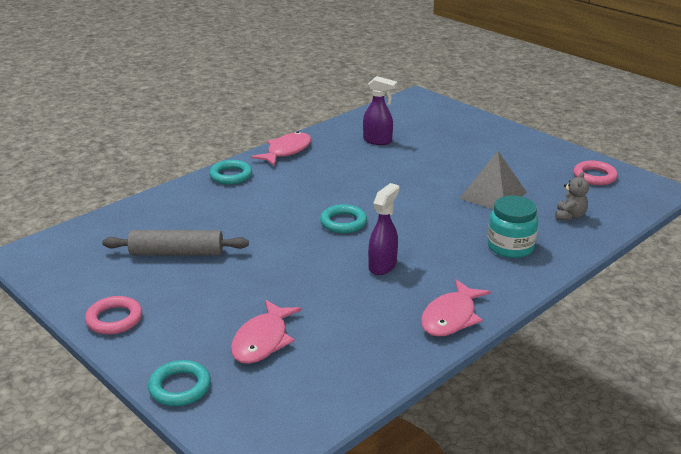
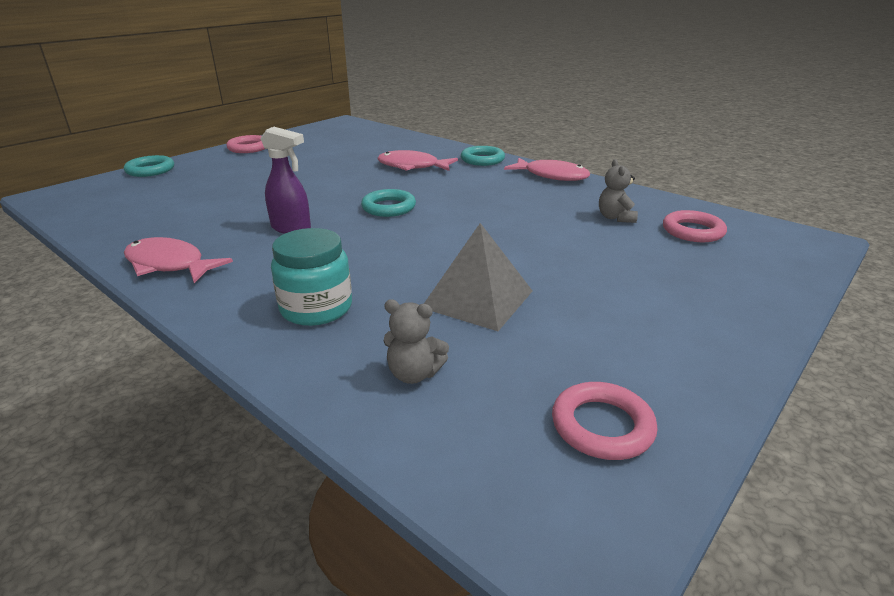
camera: 85 degrees right, 0 degrees up
(177, 253) = (337, 155): grey rolling pin -> none
(262, 340) = (189, 188): pink fish -> pink fish (412, 166)
(378, 141) = (615, 218): purple spray bottle -> grey teddy bear
(402, 123) = (693, 231): none -> pink ring

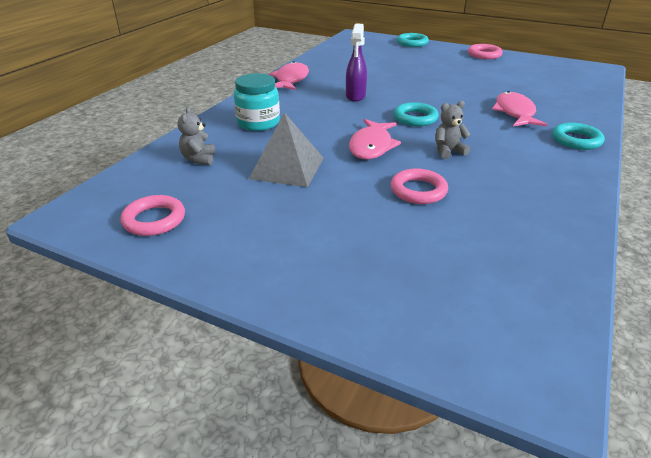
camera: 75 degrees right, 5 degrees up
(552, 176) = (573, 180): pink fish -> pink fish (371, 146)
(615, 218) = (484, 222): grey teddy bear -> grey teddy bear (448, 151)
(693, 231) = (488, 274): pink ring -> pink ring (418, 190)

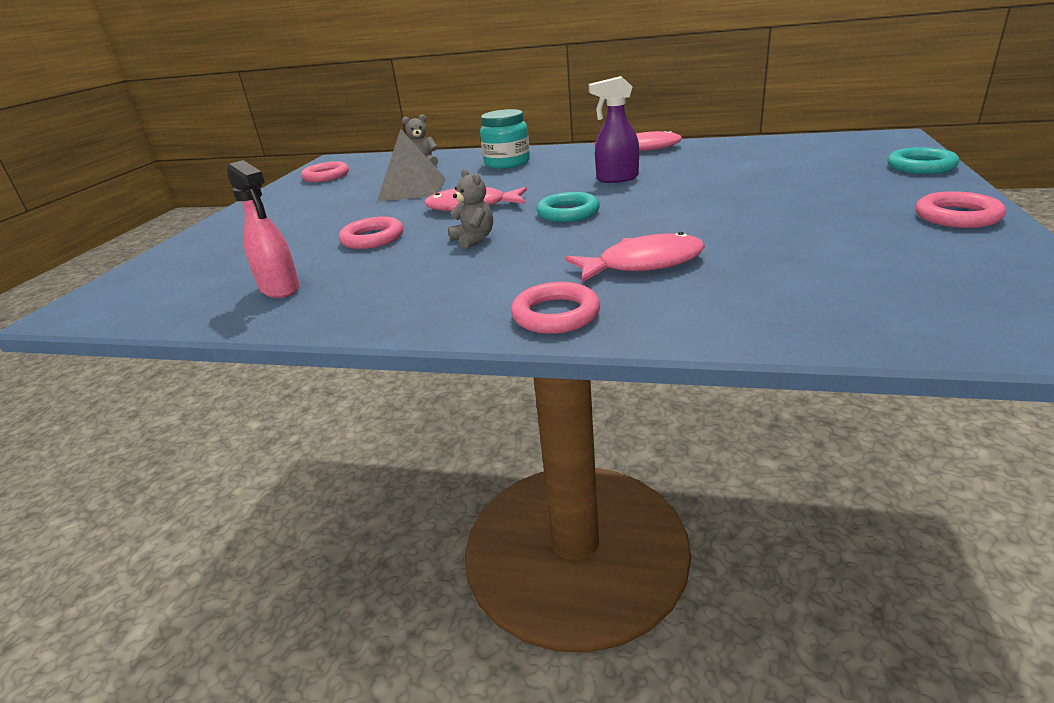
camera: 80 degrees right, 5 degrees down
(519, 233) = (280, 289): none -> pink spray bottle
(576, 140) = (556, 314): turquoise ring -> pink ring

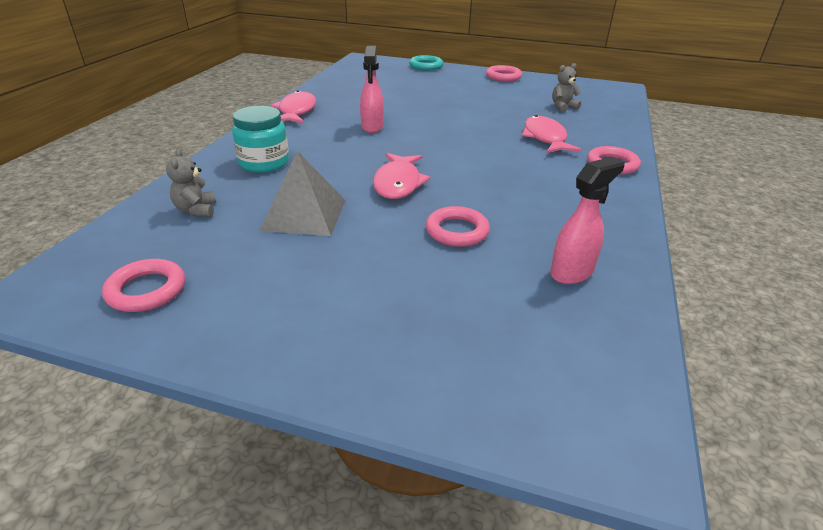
camera: 90 degrees left, 5 degrees up
(474, 239) = (482, 184): grey teddy bear -> grey teddy bear (563, 107)
(568, 213) = (441, 149): turquoise ring -> none
(616, 179) = (372, 127): purple spray bottle -> pink spray bottle

